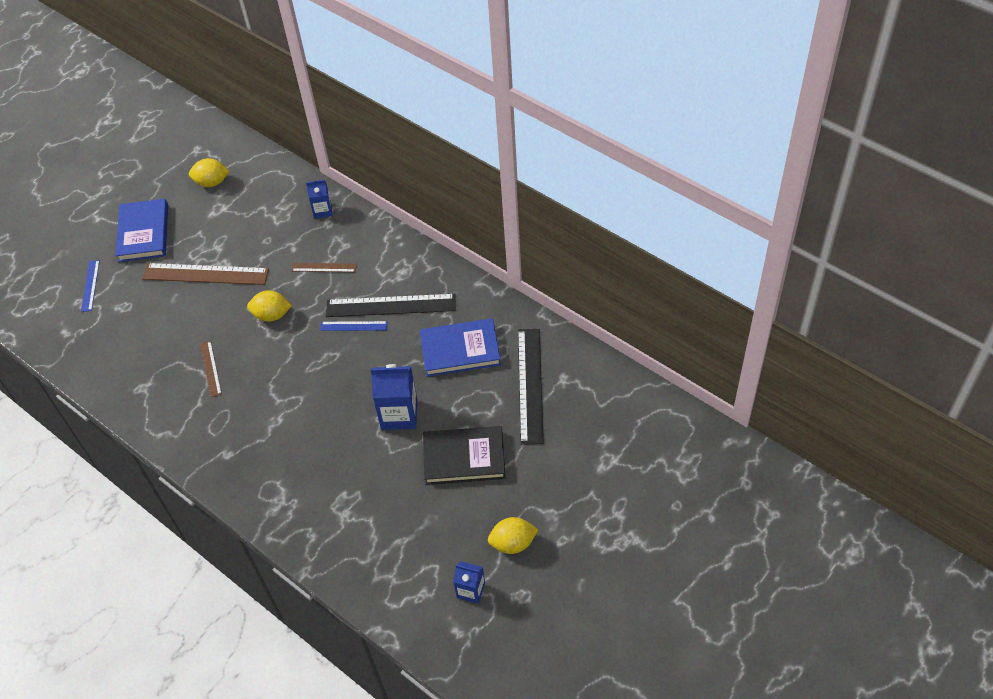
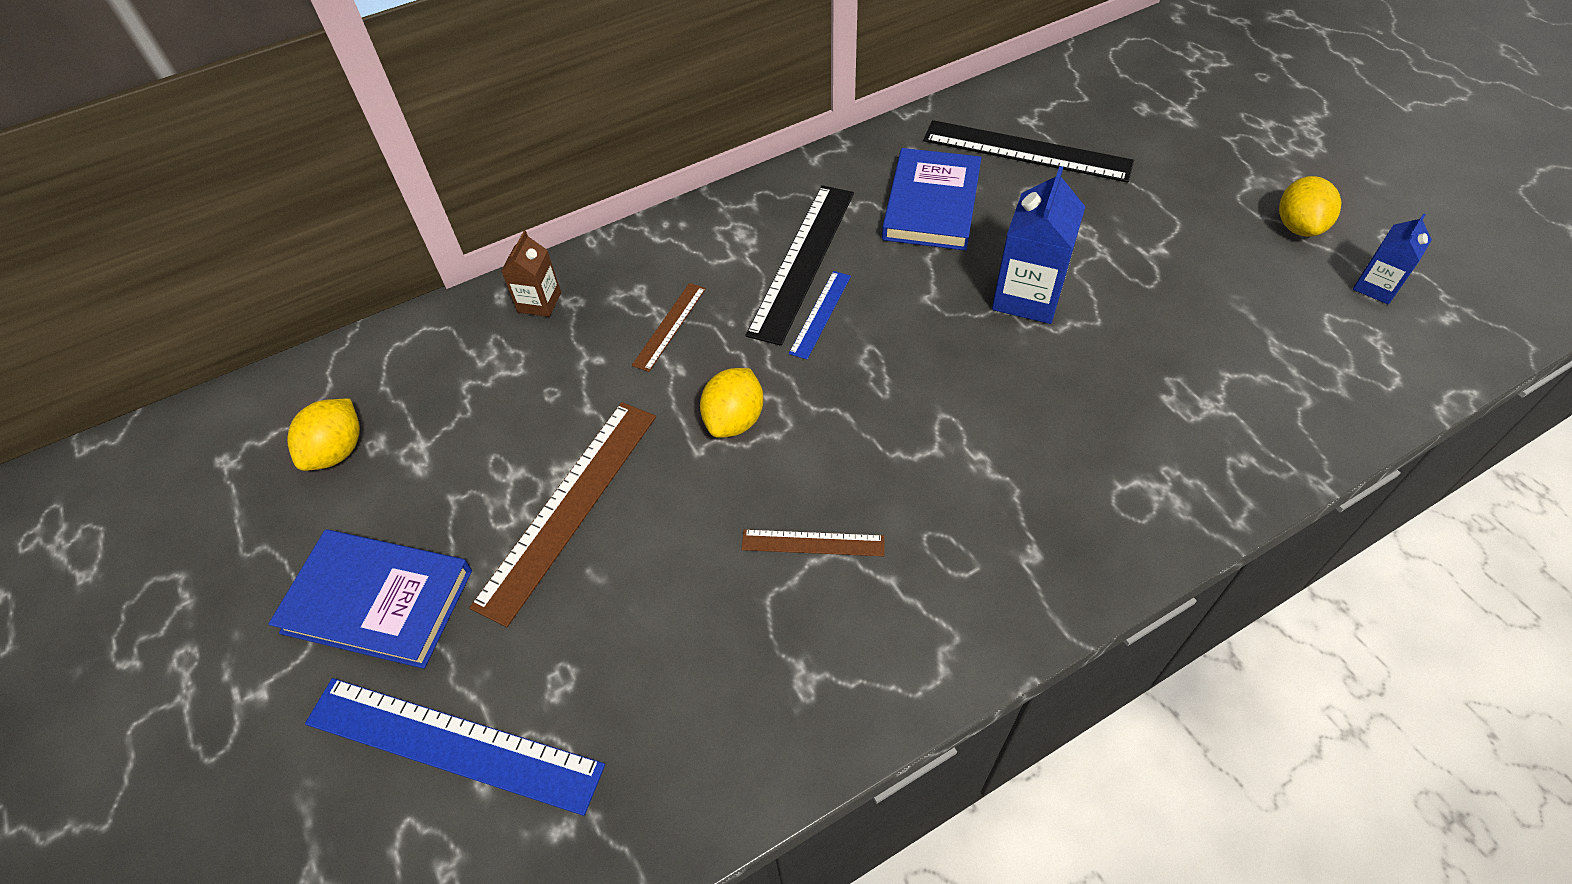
camera: 70 degrees left, 0 degrees up
(90, 285) = (453, 743): blue ruler -> blue ruler, size x1.95
(322, 210) = (539, 302): blue carton -> brown carton
(464, 457) = (1134, 243): black book -> none

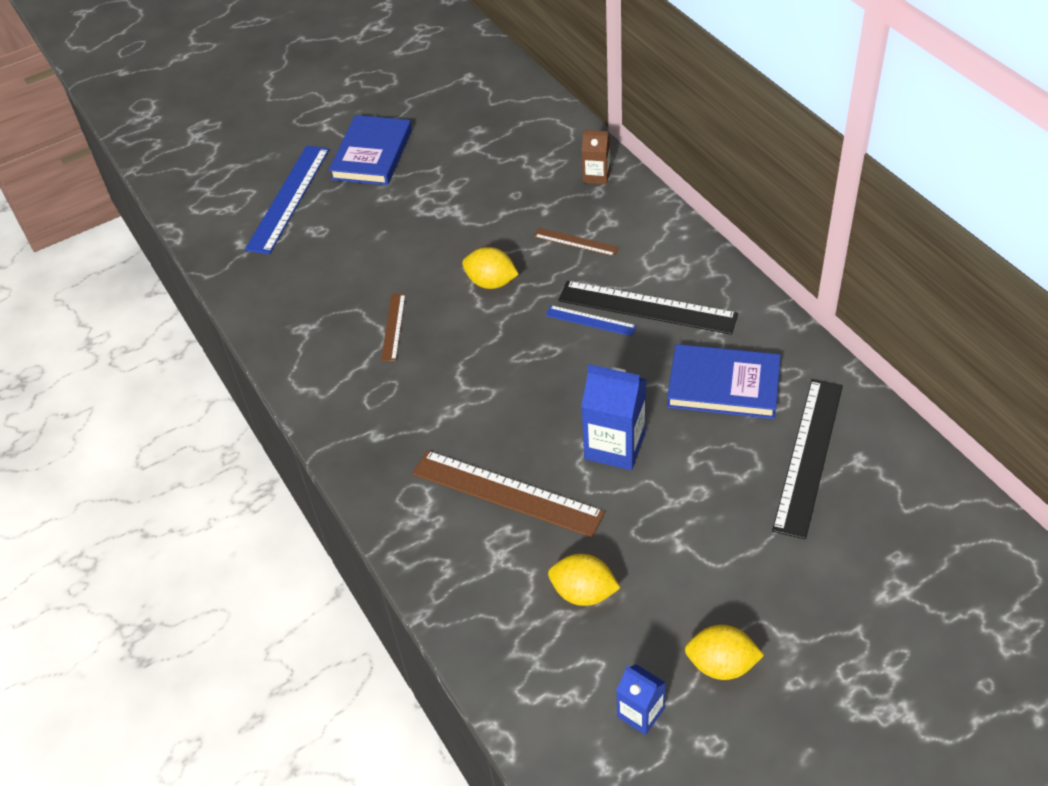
camera: 90 degrees right, 5 degrees down
(337, 451) = (472, 116): yellow lemon -> yellow lemon (583, 593)
(568, 506) = (427, 216): brown ruler -> brown ruler (507, 492)

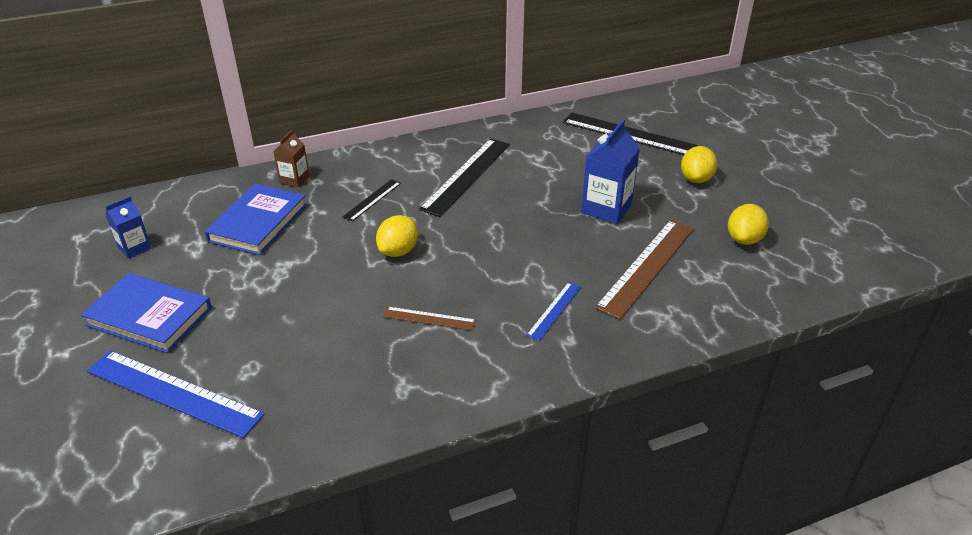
camera: 85 degrees left, 10 degrees down
(576, 242) = (372, 200): brown ruler -> black ruler
(590, 320) = (469, 203): blue ruler -> blue ruler (554, 310)
(640, 713) = (840, 227): blue carton -> blue carton (134, 248)
(721, 665) = (797, 191): yellow lemon -> yellow lemon (696, 179)
(723, 385) = (558, 155): blue book -> blue book (258, 223)

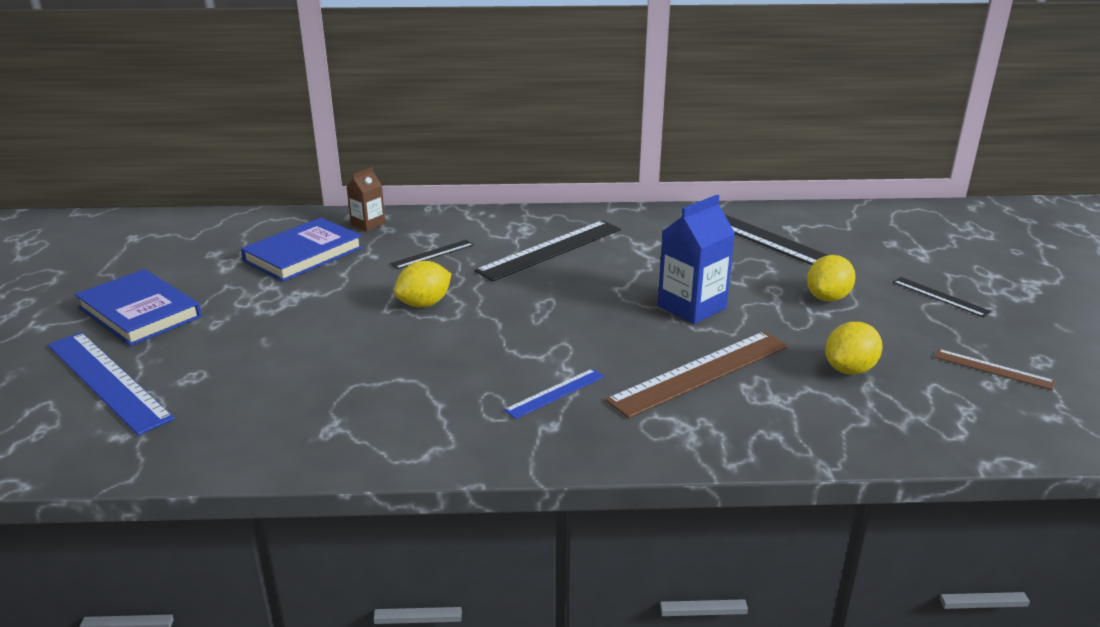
camera: 20 degrees right, 10 degrees down
(134, 248) = (174, 254): blue carton -> none
(429, 318) = (409, 371): brown ruler -> brown ruler (993, 369)
(769, 162) = (940, 297): none -> black ruler

